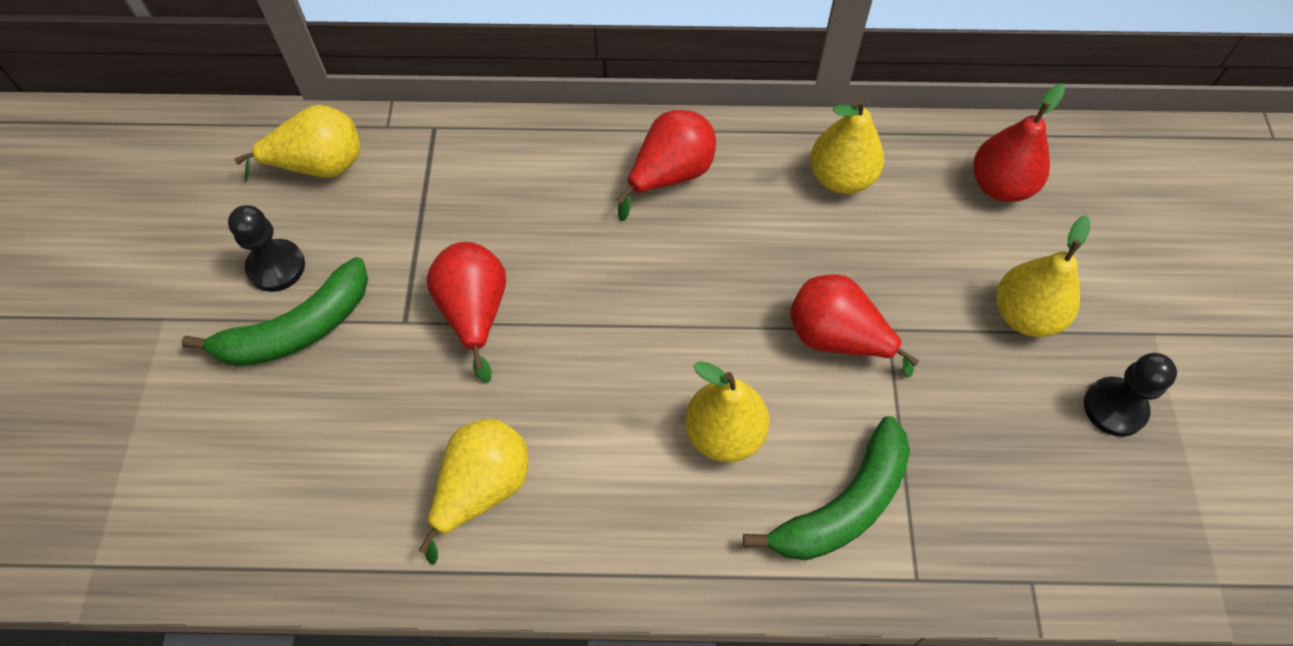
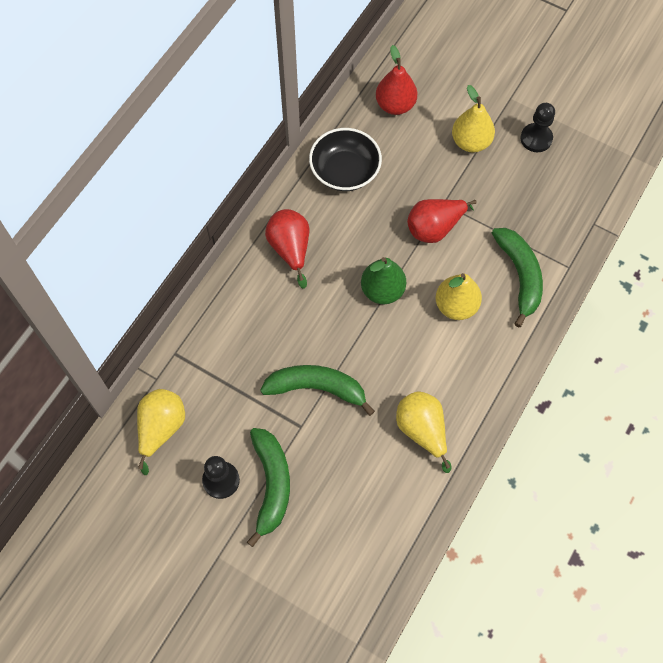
camera: 60 degrees left, 5 degrees up
(474, 312) = (317, 388): red pear -> green banana
(682, 319) = (382, 290): none -> green pear
(841, 178) = (345, 171): yellow pear -> black bowl

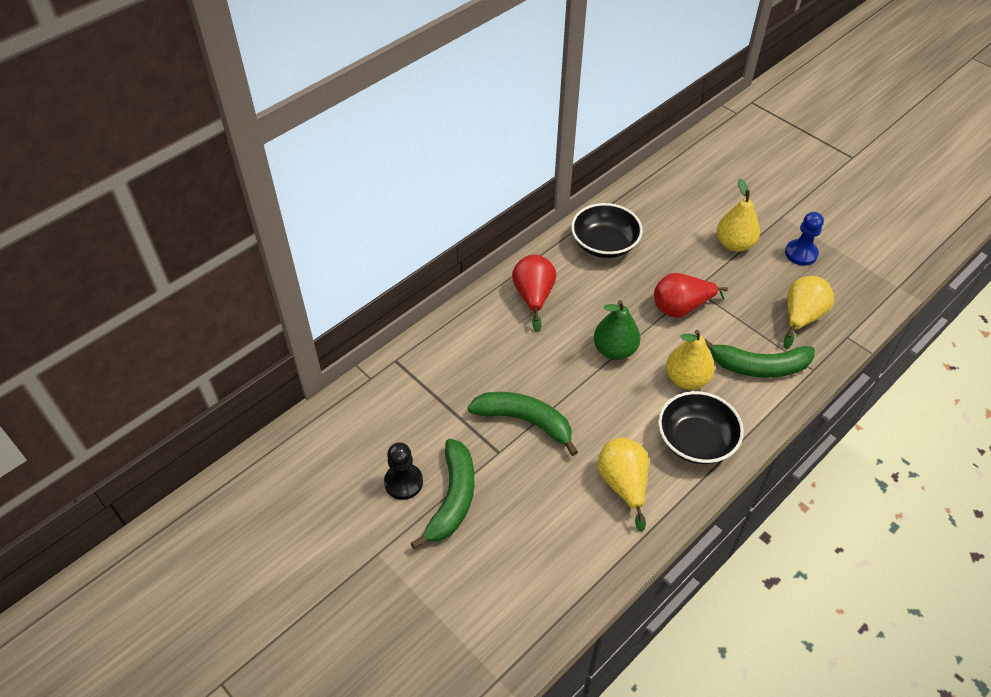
camera: 15 degrees right, 15 degrees down
(161, 428) = (360, 422): yellow pear -> yellow pear (801, 317)
(395, 105) = (667, 201): red pear -> none
(477, 369) = (696, 440): none -> black bowl
(519, 276) = (759, 366): green banana -> green banana turned 90 degrees clockwise
(536, 139) = (801, 253): black pawn -> blue pawn

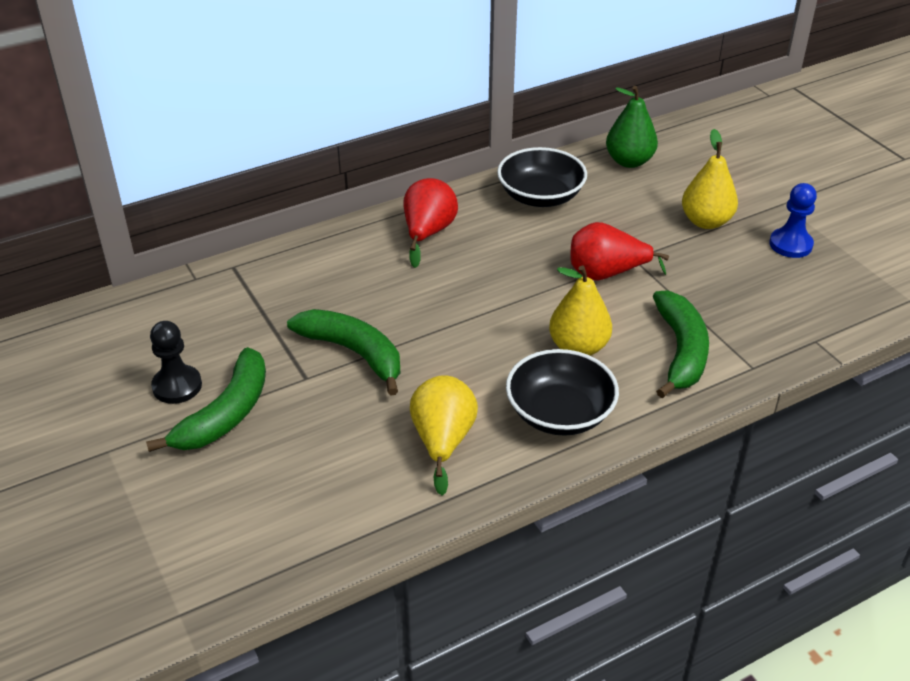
camera: 15 degrees right, 10 degrees down
(614, 350) = (501, 302): green pear -> green pear (629, 161)
(759, 366) = (680, 351): green banana -> green banana turned 105 degrees counterclockwise
(801, 317) = (761, 310): yellow pear -> none

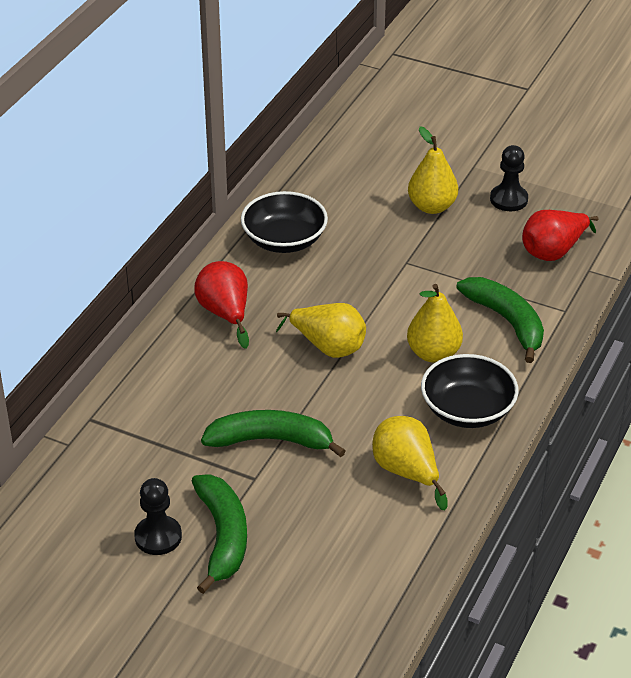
camera: 35 degrees left, 0 degrees up
(487, 298) = (328, 347): none -> yellow pear
(606, 274) = (399, 285): red pear -> red pear (553, 251)
(629, 161) = (325, 177): green pear -> none
(790, 244) = (508, 199): blue pawn -> black pawn

